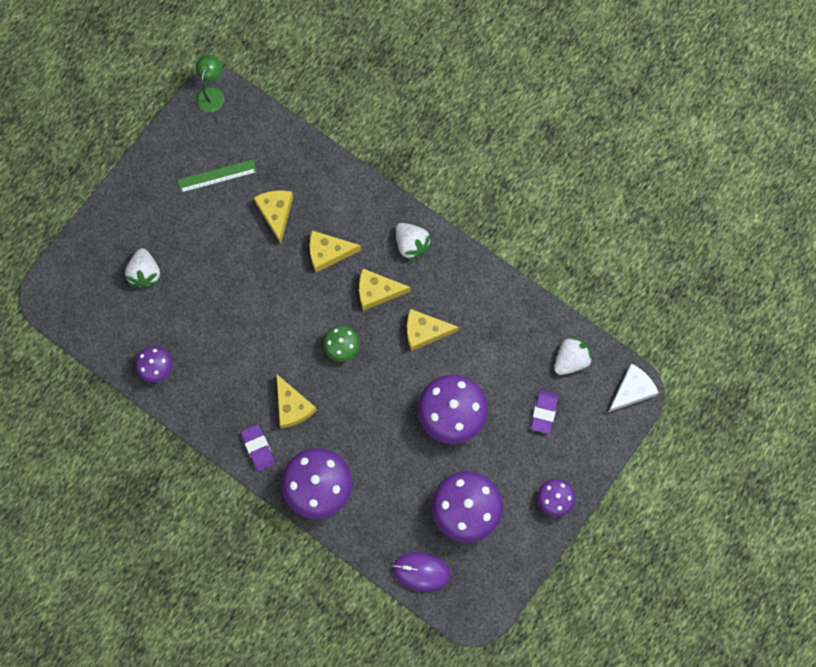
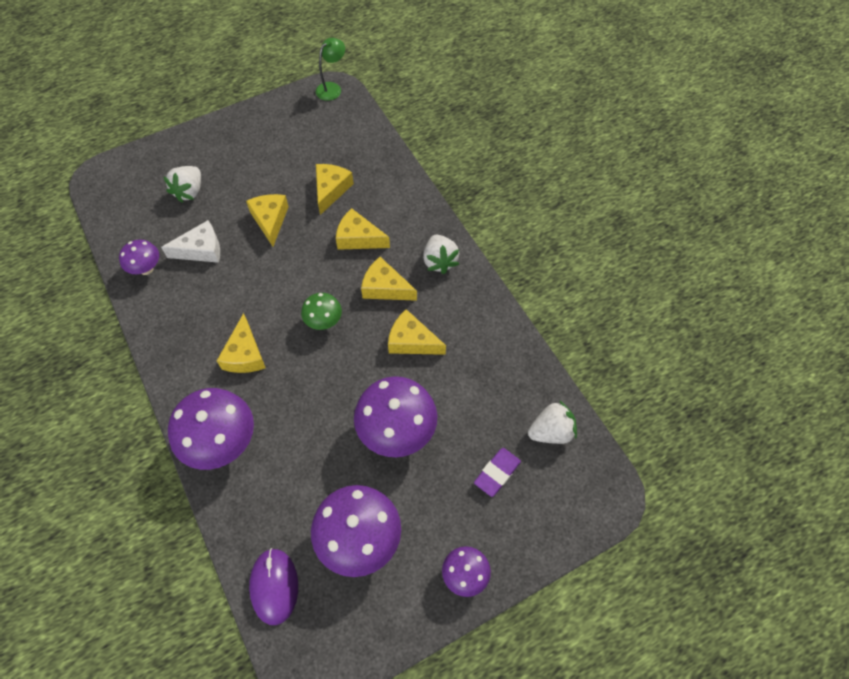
camera: 25 degrees right, 15 degrees down
(217, 176) = (298, 145): green ruler -> none
(238, 270) = (270, 220): none -> yellow cheese
(258, 448) = (188, 378): purple eraser -> none
(421, 571) = (274, 586): purple mouse -> purple mouse turned 45 degrees clockwise
(631, 390) = (606, 493): white cheese -> white cheese (201, 250)

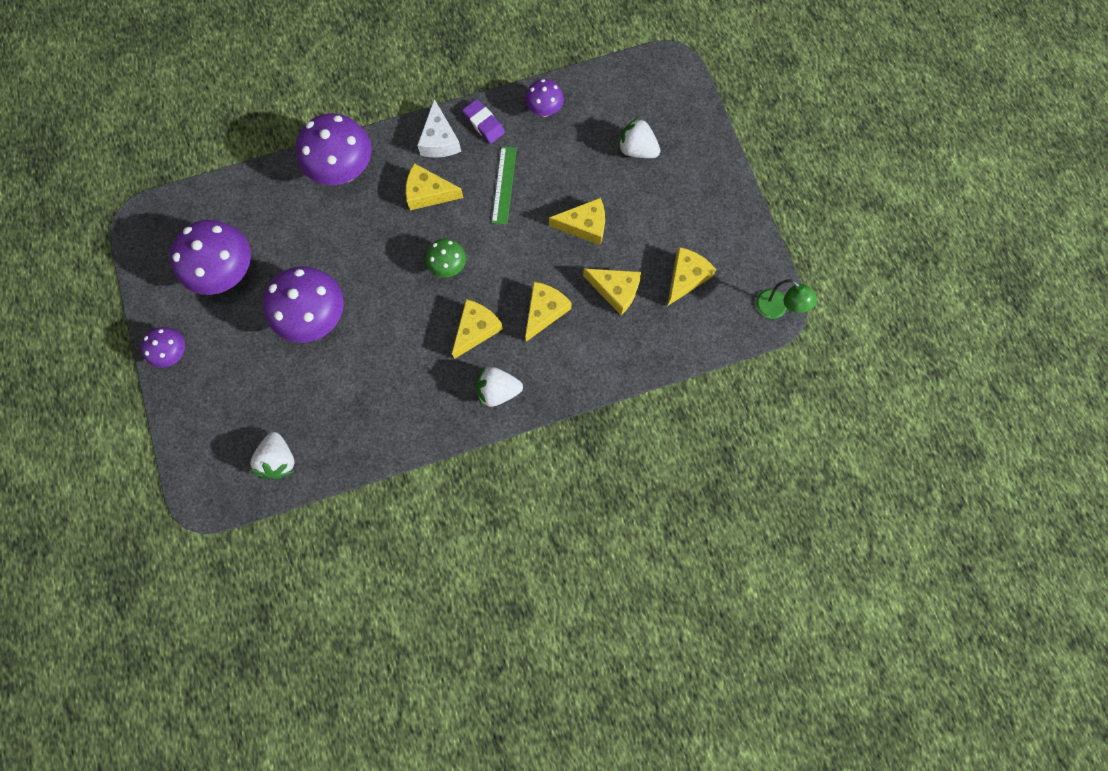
camera: 100 degrees right, 15 degrees up
(201, 250) = (558, 159): white cheese -> white cheese (439, 140)
(231, 290) = (504, 185): none -> green ruler
(274, 586) = (211, 204): purple mouse -> none
(411, 341) = (408, 346): yellow cheese -> yellow cheese (685, 278)
(497, 473) = (254, 399): purple eraser -> purple eraser (484, 124)

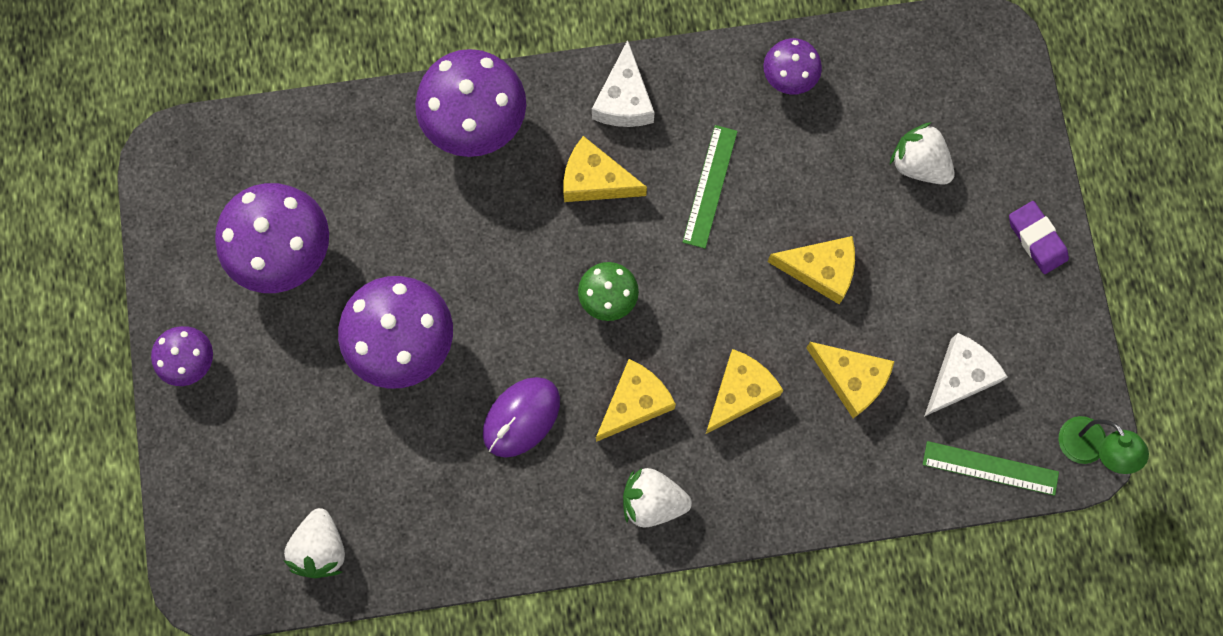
camera: 10 degrees right, 0 degrees up
(402, 351) = (521, 417): none -> purple mouse
(484, 124) = (694, 85): purple eraser -> purple eraser (1036, 239)
(685, 278) = (960, 377): yellow cheese -> white cheese
(715, 332) = (990, 468): none -> green ruler

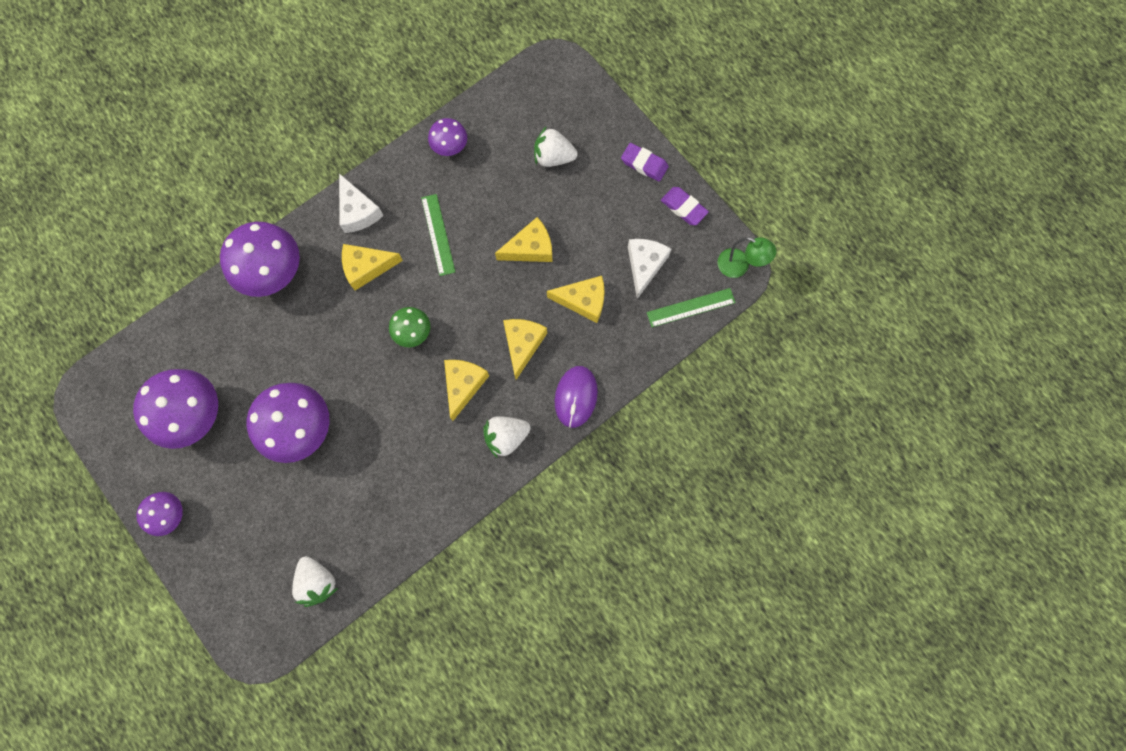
camera: 30 degrees left, 0 degrees up
(521, 417) = (399, 432): purple mouse -> purple mouse (576, 397)
(1057, 328) = (683, 208): none -> purple eraser

